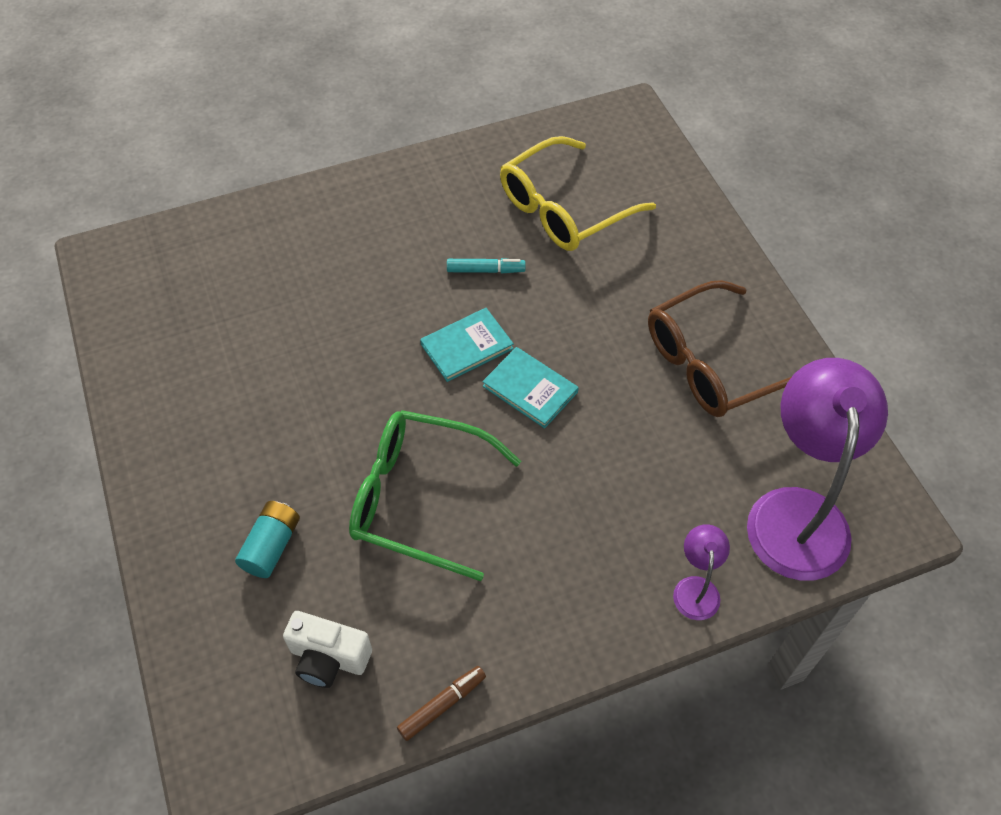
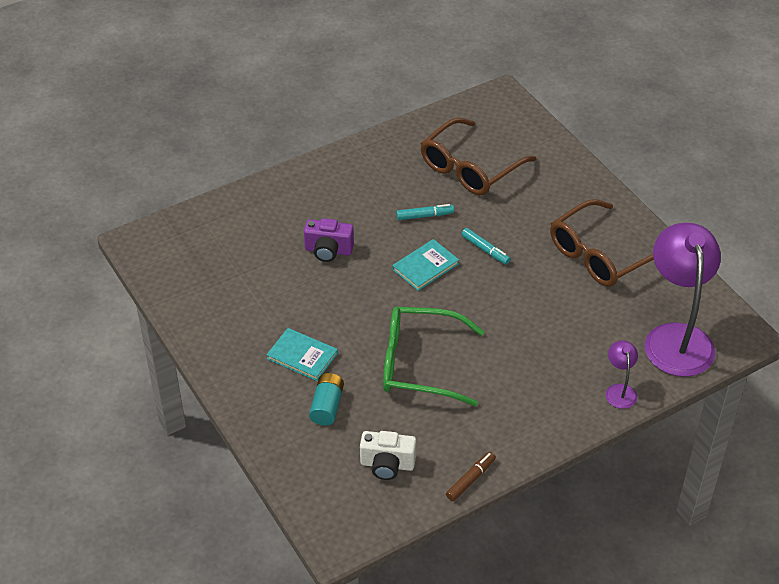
camera: 10 degrees left, 10 degrees down
(343, 304) = (328, 250): none -> purple camera
(530, 389) = (477, 288): turquoise book -> turquoise book (302, 356)
(555, 333) = (485, 250): none -> turquoise marker
(564, 208) = (470, 168): yellow glasses -> brown glasses

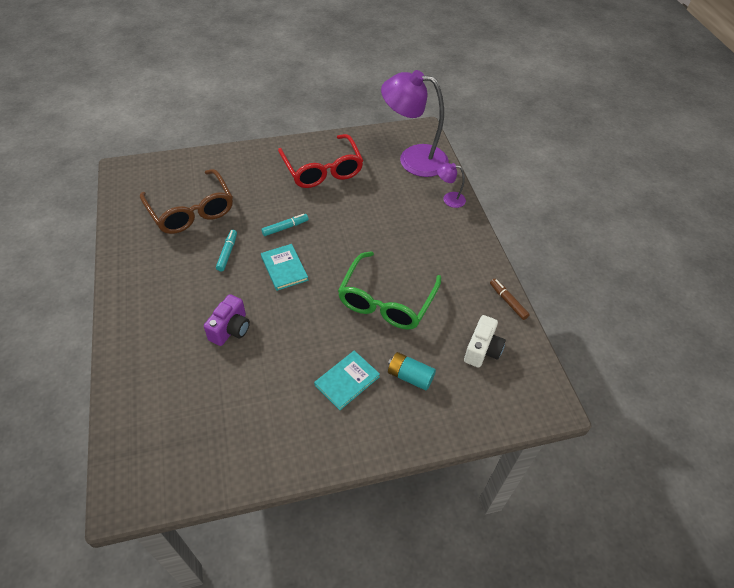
camera: 75 degrees left, 5 degrees up
(600, 255) = (322, 169): brown glasses -> red glasses

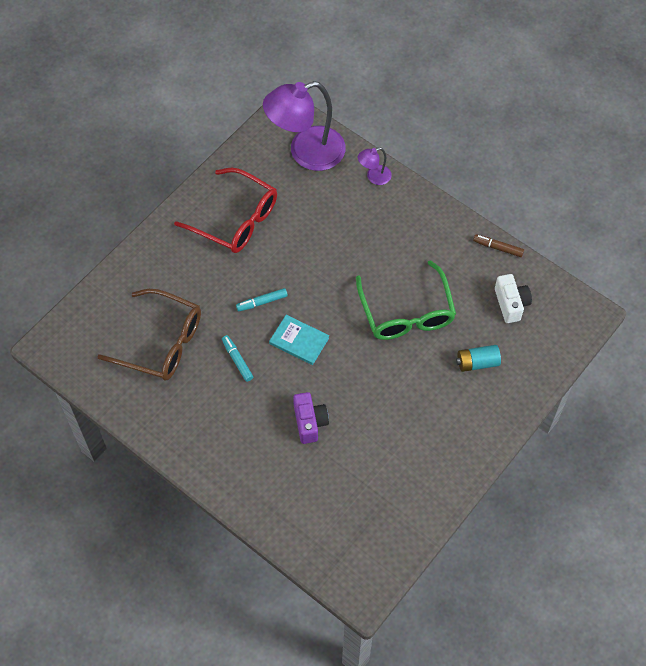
camera: 35 degrees left, 10 degrees up
(285, 228) = (262, 302): turquoise marker -> turquoise marker turned 135 degrees counterclockwise
(347, 381) = (436, 399): turquoise book -> none

